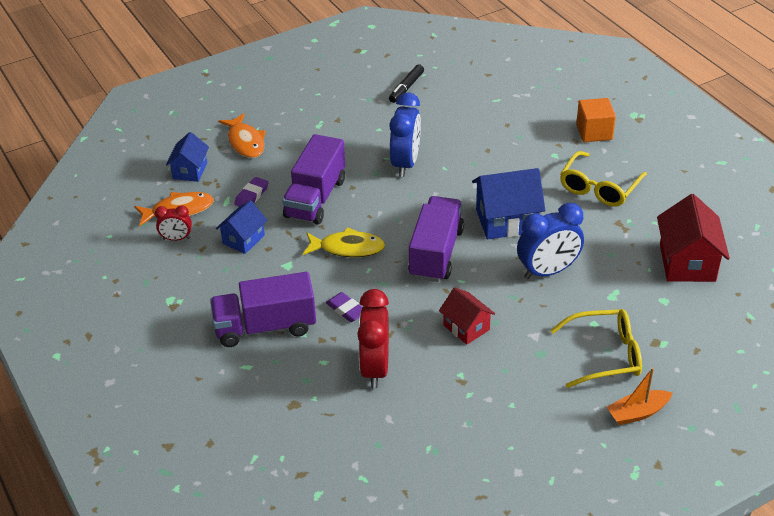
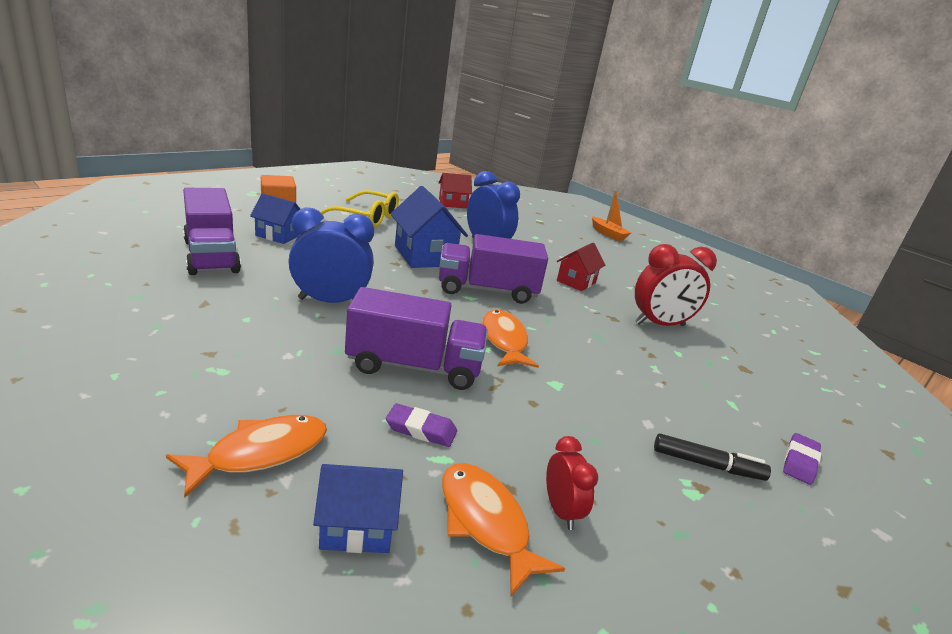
camera: 110 degrees left, 15 degrees down
(243, 239) = (526, 428): blue house -> blue house (278, 235)
(265, 327) = (667, 394): purple truck -> purple truck (211, 256)
(346, 309) = (599, 340): purple eraser -> purple eraser (800, 462)
(347, 248) = (503, 340): yellow fish -> orange fish
(406, 88) = (140, 296): black marker -> black marker (707, 465)
(605, 355) = (564, 237): yellow glasses -> none
(687, 263) = (452, 203): red house -> red house, size x0.61

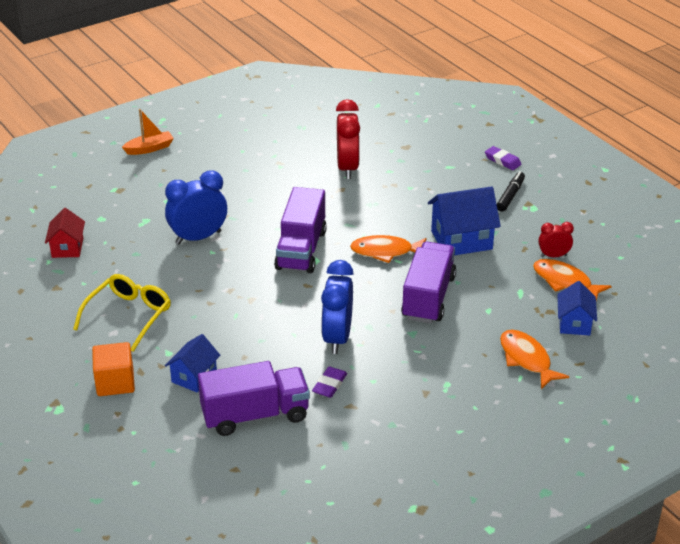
camera: 75 degrees left, 10 degrees up
(421, 429) = (496, 298): purple eraser -> purple eraser (329, 385)
(424, 256) = (231, 280): blue house -> blue house (461, 240)
(486, 522) = (565, 282): orange fish -> orange fish turned 60 degrees clockwise
(576, 281) = (274, 195): red house -> none

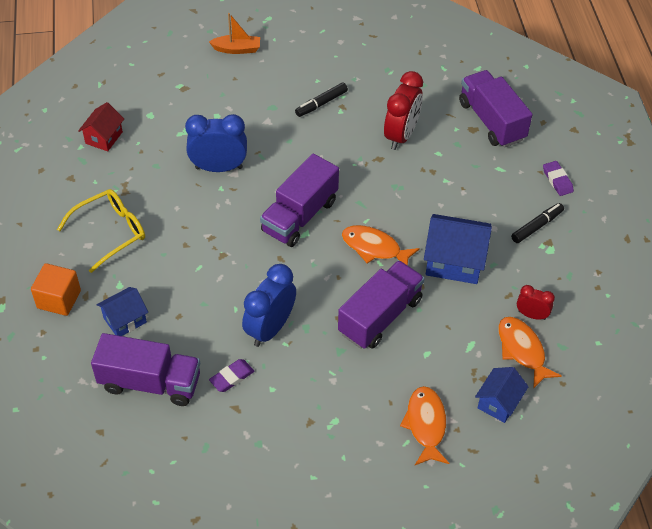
camera: 25 degrees right, 15 degrees up
(259, 166) = (321, 103): none -> black marker
(417, 137) = (491, 121): none -> purple truck

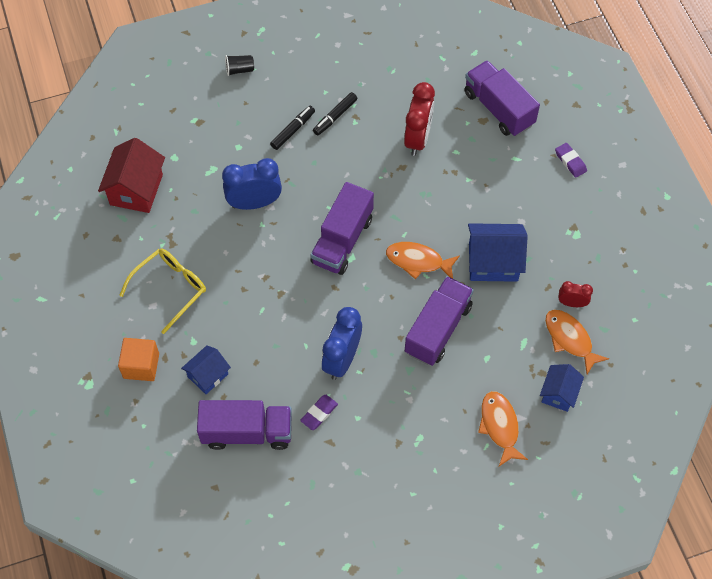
camera: 10 degrees left, 10 degrees up
(104, 138) = (136, 189): red house -> red house, size x1.63
(237, 49) = (239, 70): orange boat -> black cup
(537, 226) = (560, 213): black marker -> black marker (293, 130)

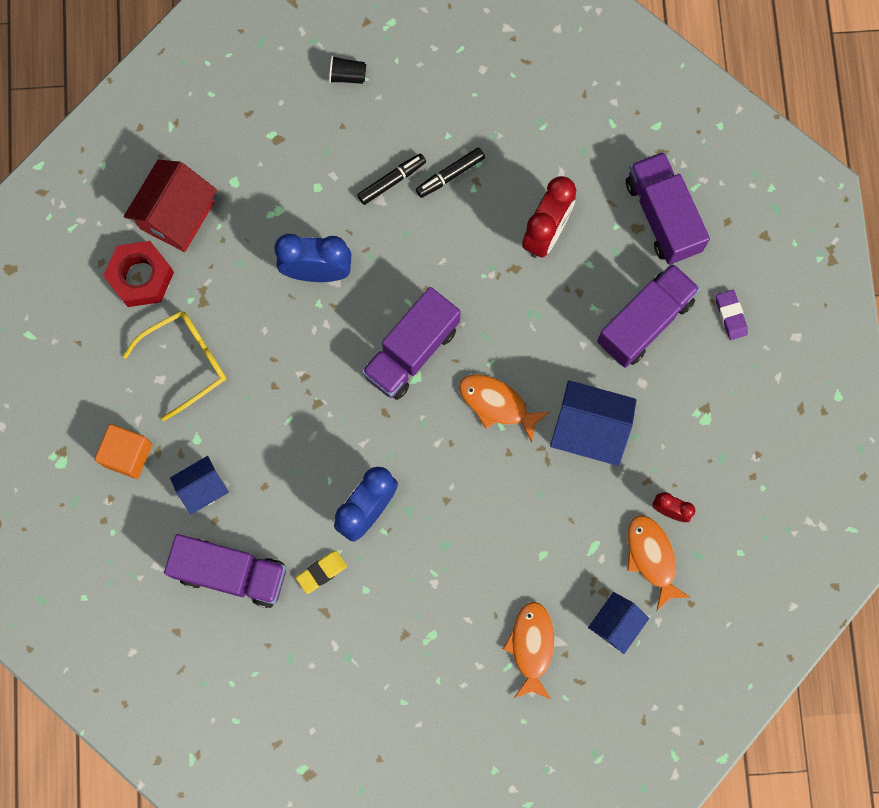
camera: 15 degrees right, 15 degrees up
(119, 238) = (141, 277): none -> red nut
(319, 413) = (321, 572): purple eraser -> yellow eraser
(438, 329) = (494, 501): purple truck -> purple truck (644, 322)

